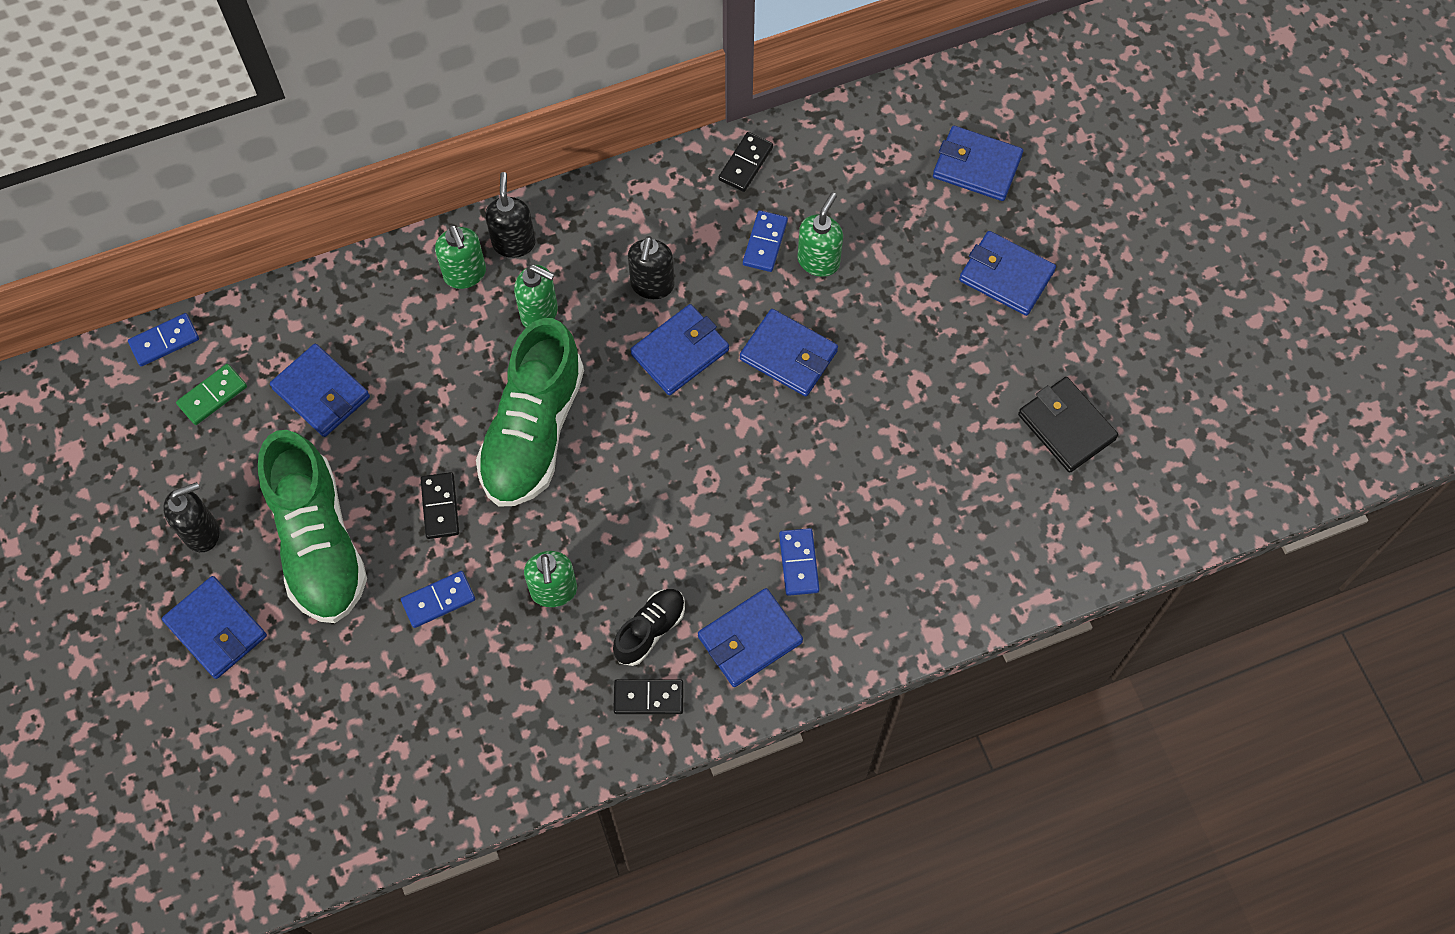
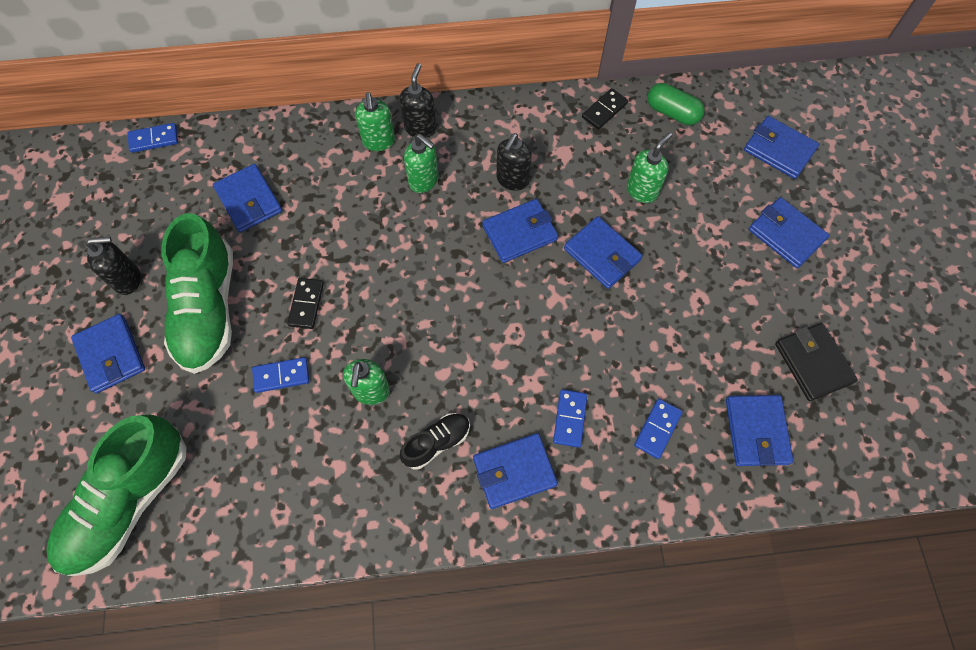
camera: 15 degrees right, 0 degrees up
(212, 395) = (172, 184): green domino -> none
(533, 431) = (393, 265): green shoe -> green shoe (129, 501)
(648, 697) = (420, 498): black domino -> none
(765, 243) = (604, 168): blue domino -> blue domino (657, 429)
(833, 147) = (672, 113): none -> green capsule
(1017, 523) = (756, 431): none -> blue wallet

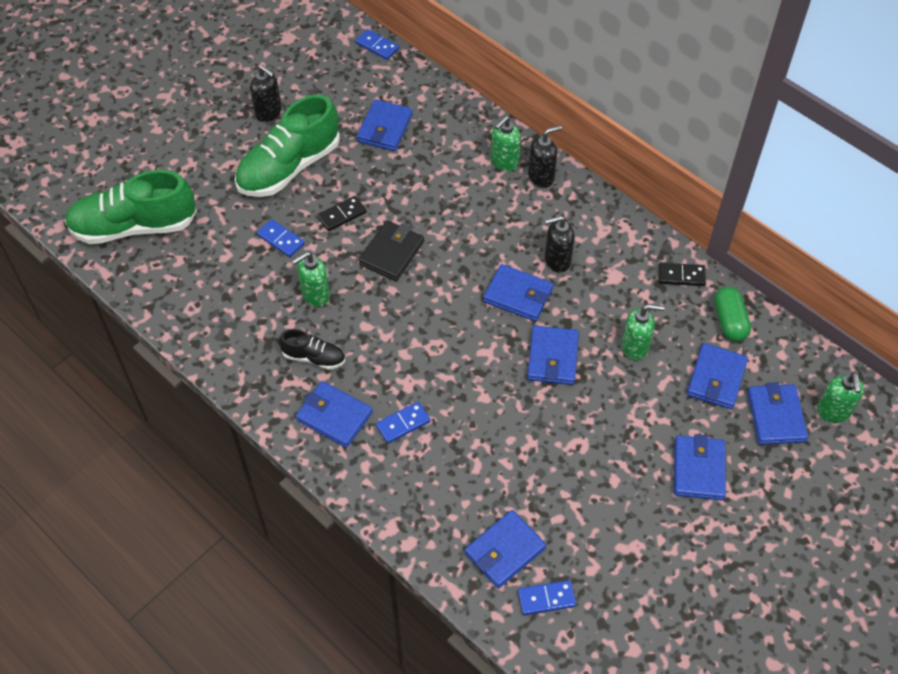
camera: 50 degrees right, 10 degrees down
(111, 355) = (213, 145): blue wallet -> blue wallet (716, 378)
(424, 181) = (500, 210): green soap dispenser -> green soap dispenser (833, 412)
(657, 429) = (446, 483): blue domino -> blue domino (546, 598)
(813, 363) = (600, 556): black wallet -> black wallet (391, 253)

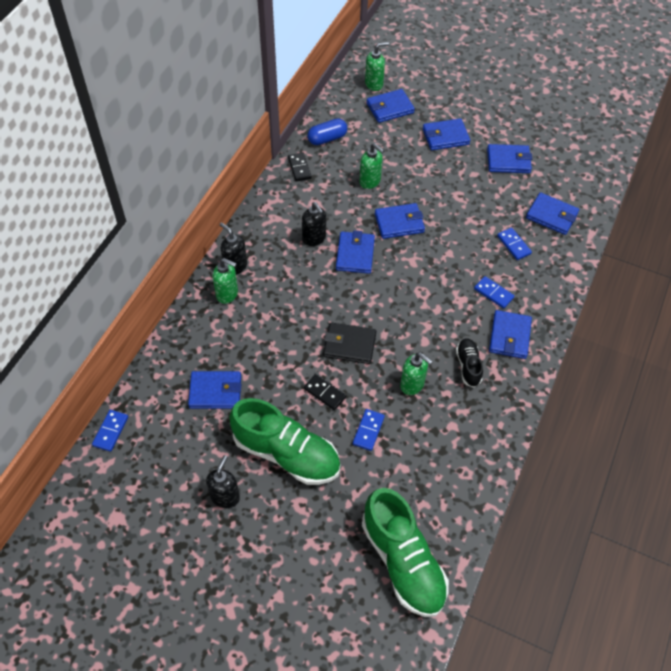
camera: 110 degrees left, 0 degrees up
(546, 598) = (569, 189): blue domino -> blue domino (513, 245)
(635, 347) = (370, 182): green soap dispenser -> green soap dispenser turned 150 degrees clockwise
(716, 378) = (375, 138): blue wallet -> blue wallet (508, 161)
(729, 321) = (327, 138): green capsule -> blue capsule

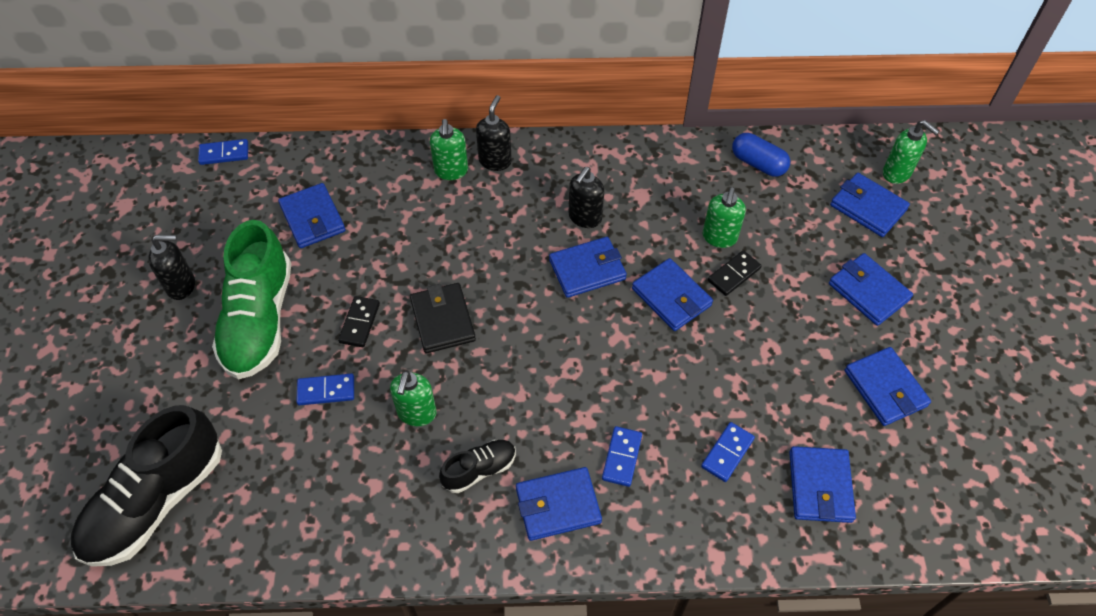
camera: 65 degrees right, 0 degrees up
(299, 168) = (687, 156): black domino -> black domino (734, 274)
(403, 561) = (156, 501): green shoe -> black shoe

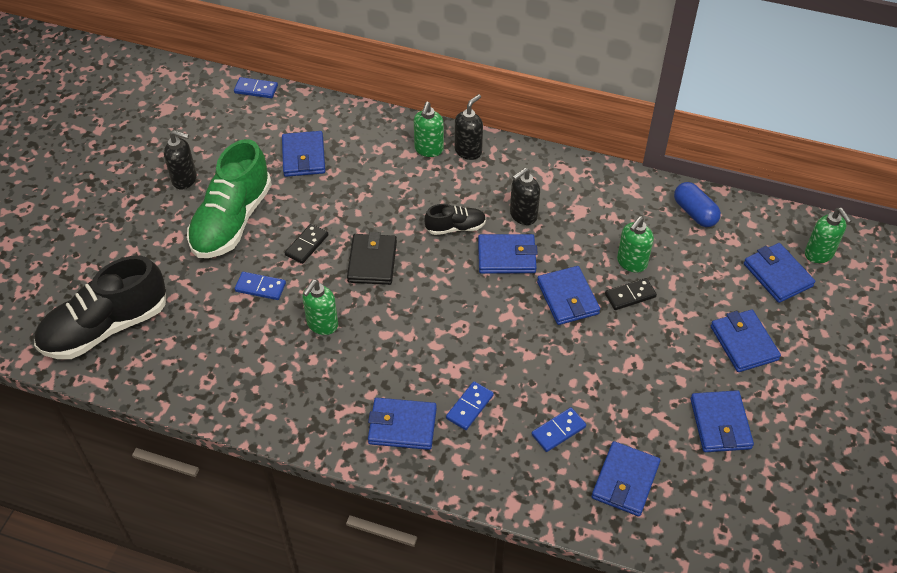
camera: 20 degrees right, 5 degrees down
(479, 470) = (352, 381): black shoe -> black shoe (455, 227)

